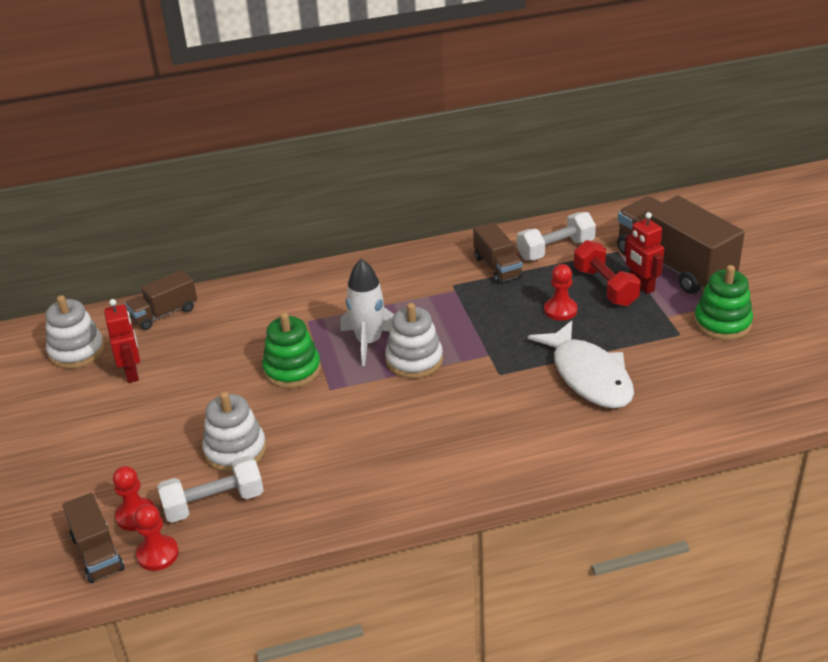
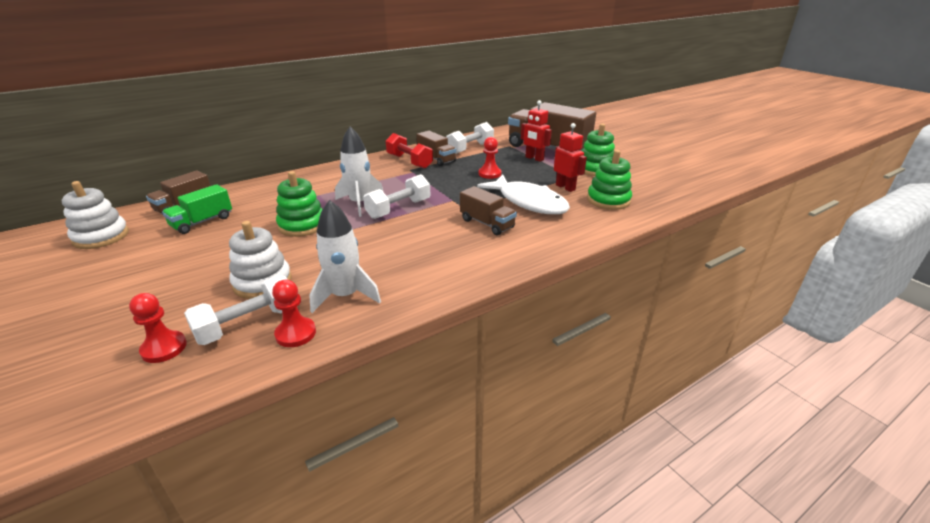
camera: 20 degrees left, 5 degrees down
(97, 553) = (118, 390): brown truck -> brown truck (487, 223)
(132, 373) = (156, 244): red robot -> red robot (565, 187)
(158, 554) = (191, 378): red pawn -> red pawn (296, 333)
(182, 345) = (202, 222): none -> green truck
(316, 486) = (345, 296): none -> white rocket
(414, 360) = (399, 209): white stacking toy -> white dumbbell
(605, 287) = (512, 161): red dumbbell -> red dumbbell (409, 161)
(703, 390) = (608, 200): none -> green stacking toy

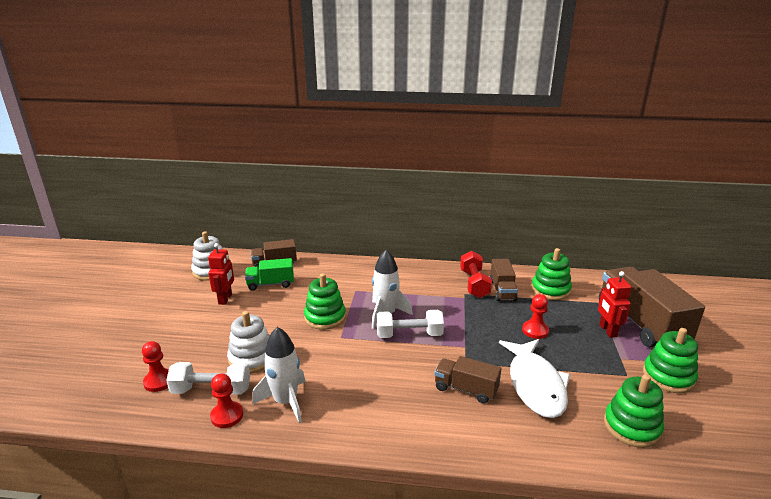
camera: 40 degrees right, 5 degrees down
(470, 148) = (550, 290): white dumbbell -> green stacking toy
(487, 223) = (466, 389): brown truck -> brown truck turned 120 degrees clockwise
(565, 187) = (599, 385): red robot -> red robot (225, 299)

